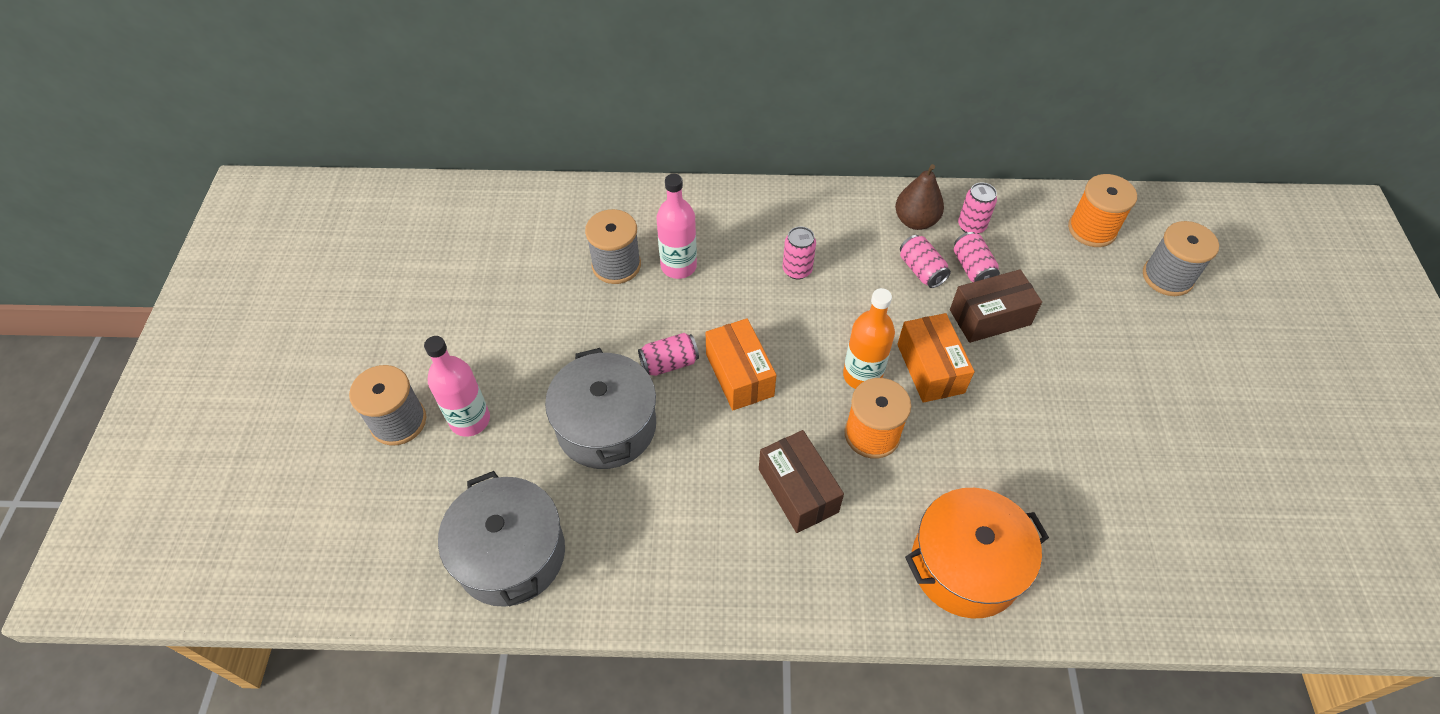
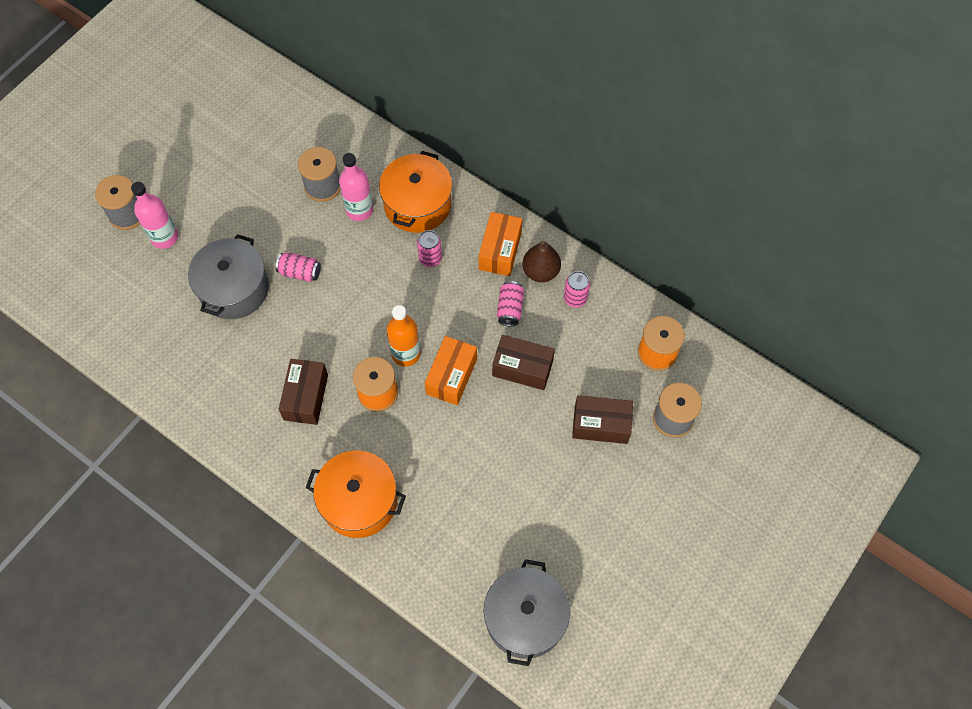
camera: 35 degrees right, 10 degrees up
(511, 554) = (129, 330): grey pot -> grey pot (525, 618)
(735, 228) = (417, 204): none -> orange pot
(739, 375) = (334, 306): orange box -> orange box (500, 251)
(972, 268) = (545, 328): pink can -> none
(1114, 323) = (600, 425): none -> brown box

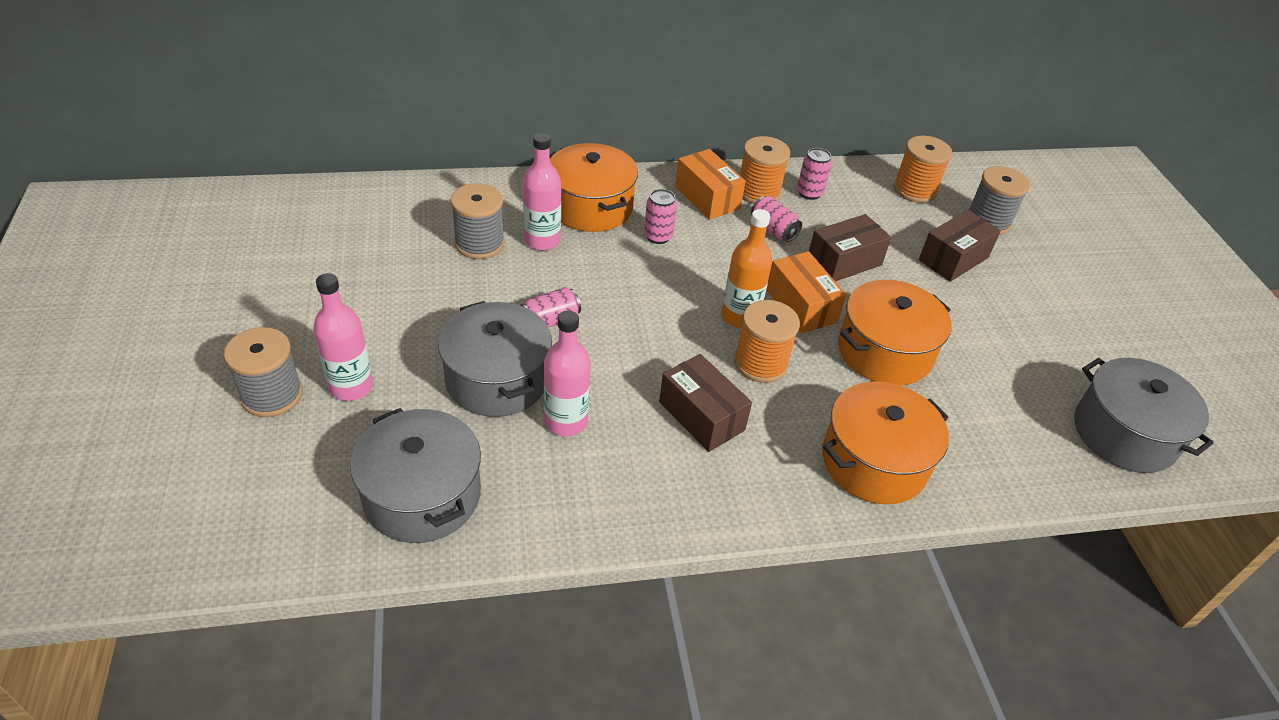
camera: 50 degrees left, 20 degrees down
(134, 328) = (422, 495): none -> grey pot
(238, 342) = (566, 421): none -> pink bottle
(458, 447) = (884, 351): none -> orange pot
(540, 271) = (758, 192): brown pear -> orange spool

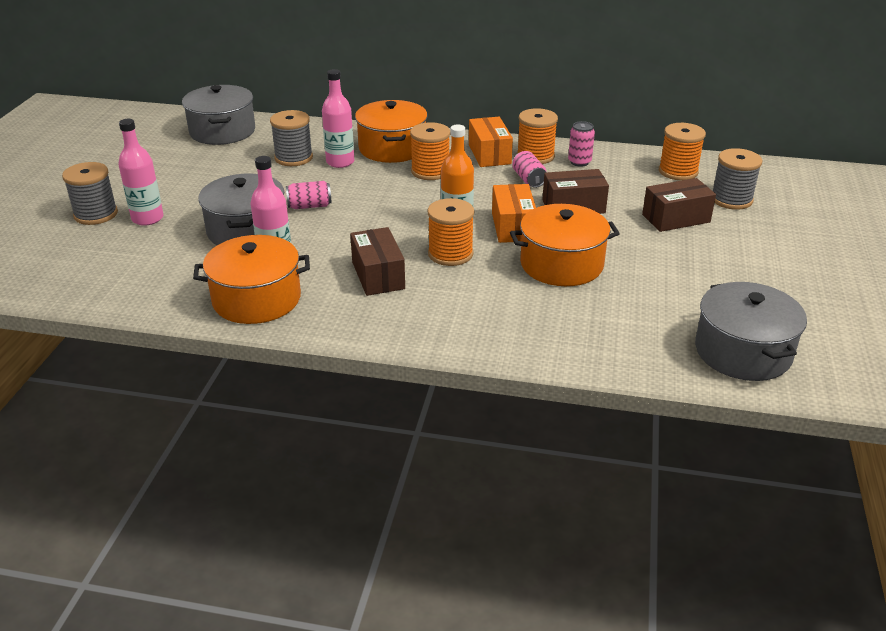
camera: 25 degrees right, 10 degrees down
(422, 495) = (148, 280): grey pot -> grey pot (222, 131)
(658, 236) = (430, 171): pink can -> orange spool
(874, 461) = (495, 325): orange pot -> orange pot (257, 299)

